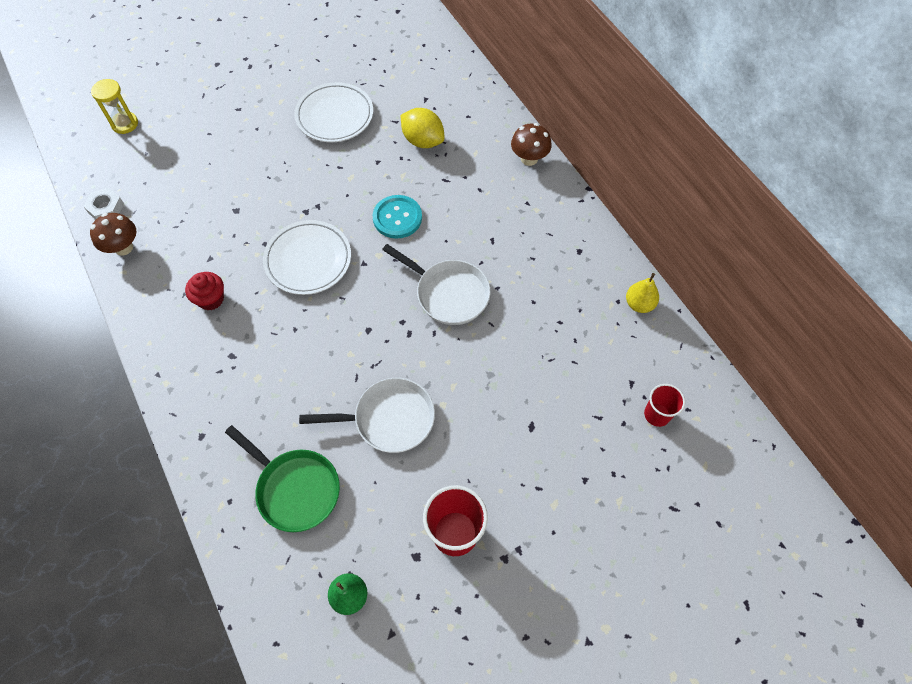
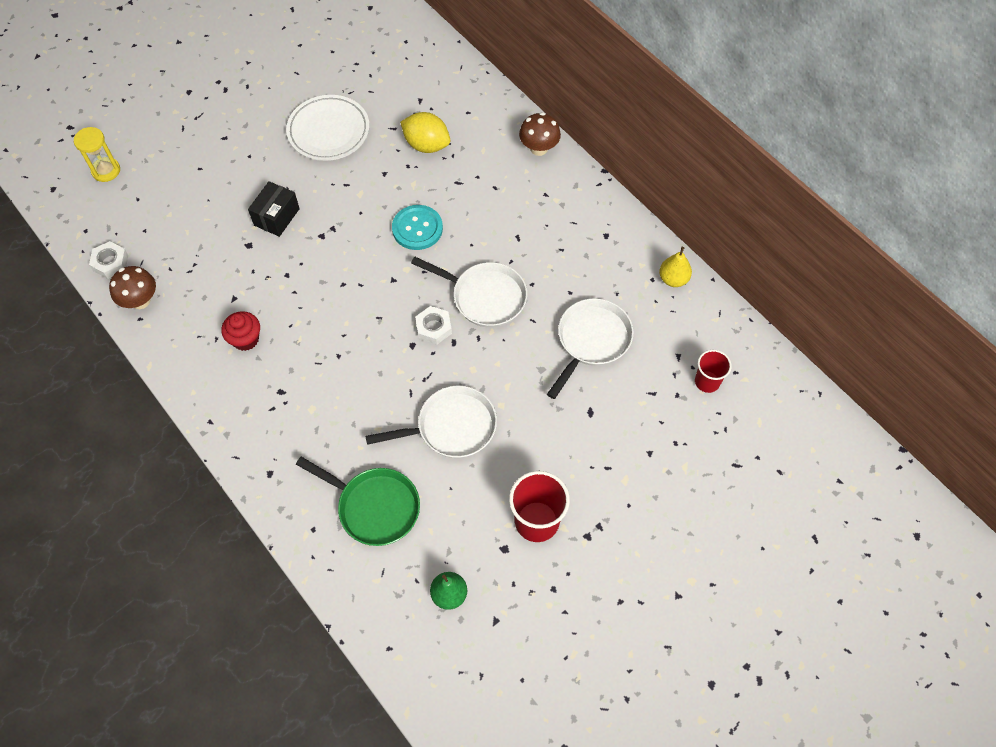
camera: 10 degrees left, 0 degrees up
(268, 188) = (276, 217): none -> black box
(308, 260) = (336, 285): white plate -> none
(392, 316) = (433, 328): none -> white nut
(546, 354) = (591, 341): none -> white pan

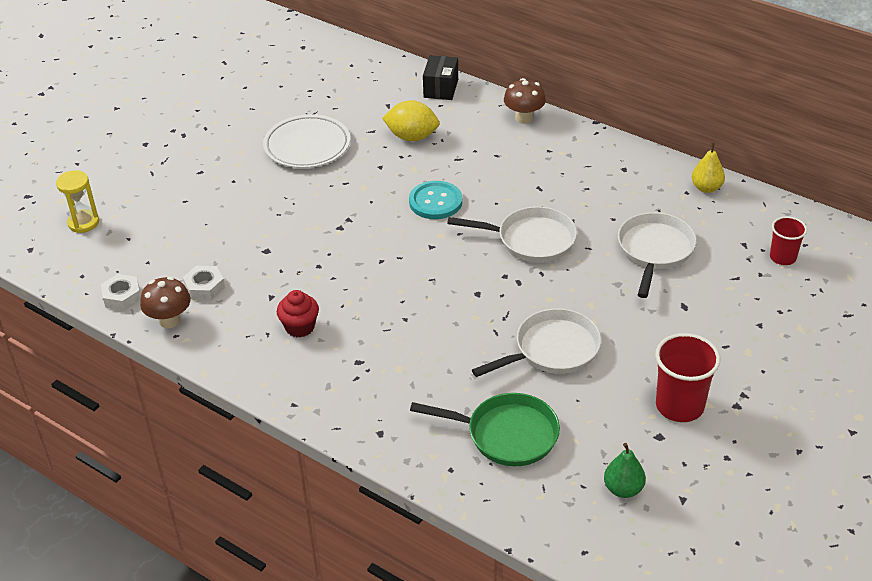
camera: 15 degrees left, 20 degrees down
(276, 217) = (285, 222): black box -> black box (441, 88)
(433, 328) = (492, 275): white nut -> white nut (204, 287)

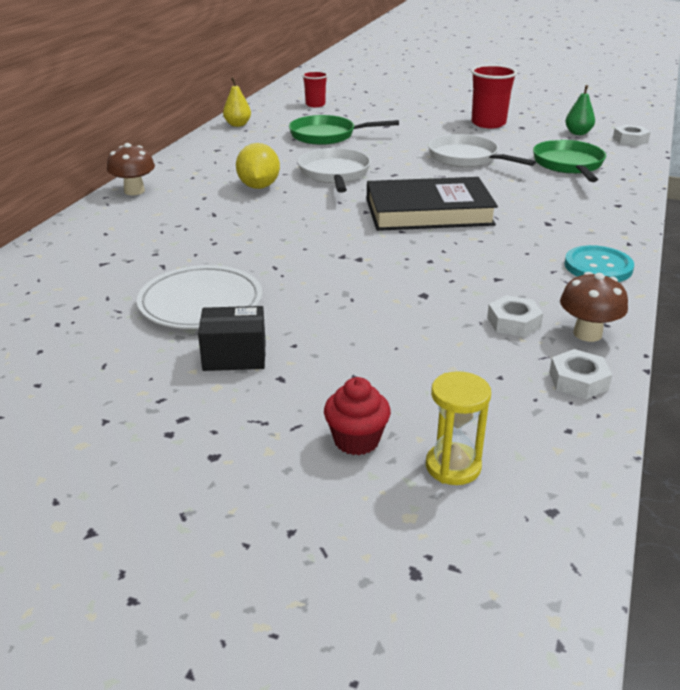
camera: 105 degrees left, 10 degrees down
(300, 327) = (529, 256): red cupcake -> red cupcake (356, 440)
(412, 137) = (174, 241): yellow lemon -> yellow lemon (259, 186)
(414, 286) = (428, 212): none -> black book
(435, 202) = (293, 216): turquoise button -> turquoise button (598, 266)
(441, 88) = (68, 236): black box -> black box (234, 356)
(583, 537) = (630, 140): none -> white nut
(654, 251) = (327, 136): white pan -> green pan

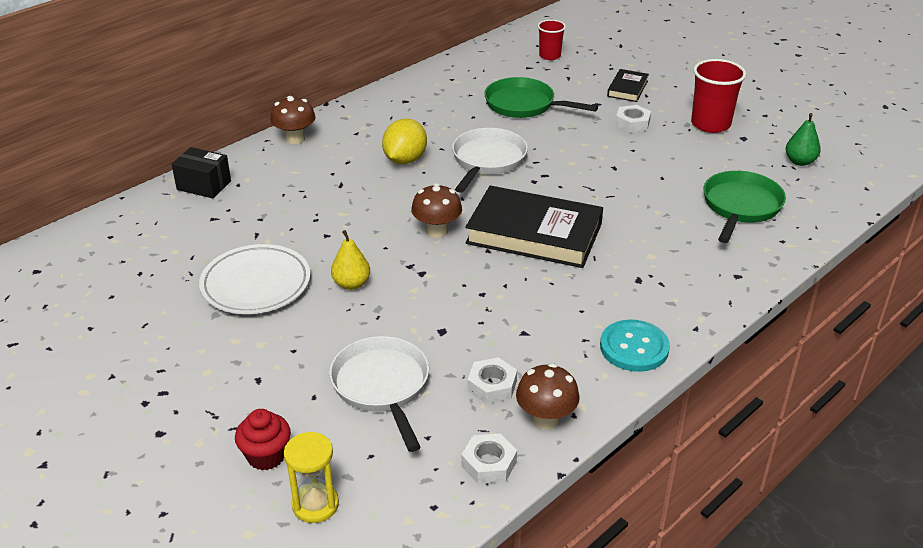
camera: 25 degrees right, 5 degrees up
(234, 356) = (241, 347): black box -> black box (204, 185)
(237, 125) = (450, 70): yellow pear -> yellow pear (351, 284)
(341, 227) = (437, 231): none -> brown mushroom
(400, 114) = (627, 88): none -> black book
(466, 158) = (639, 170): white pan -> white pan (382, 386)
(630, 140) = (851, 186): white nut -> white nut (632, 123)

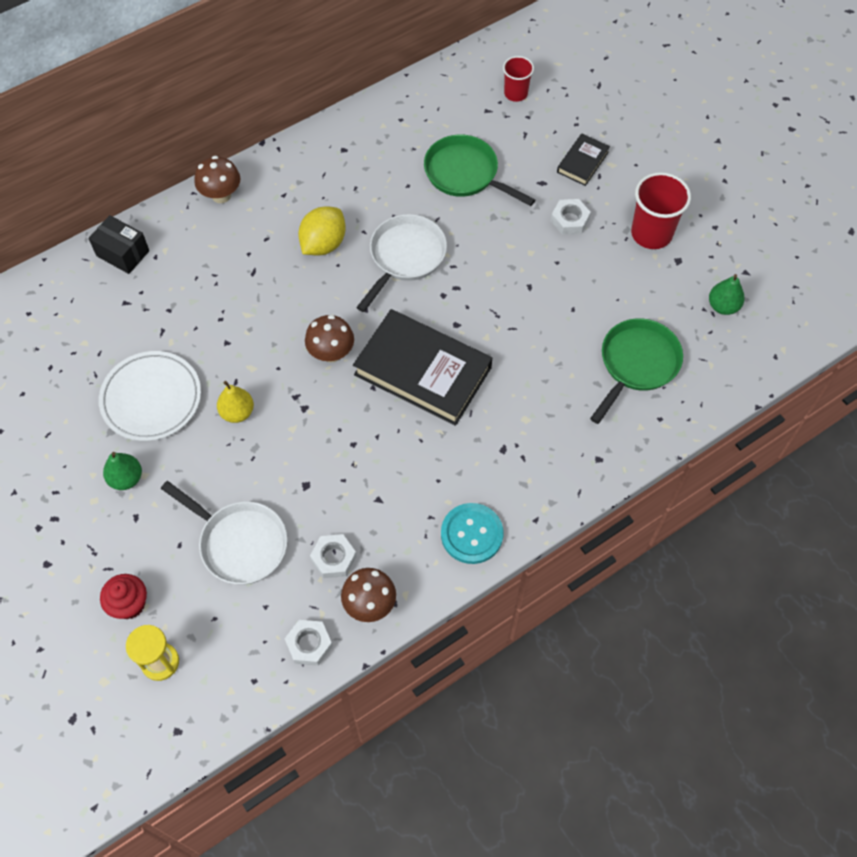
camera: 10 degrees right, 25 degrees up
(240, 349) = (126, 478): none -> green pear
(382, 386) = (239, 543): white pan -> white pan turned 135 degrees clockwise

